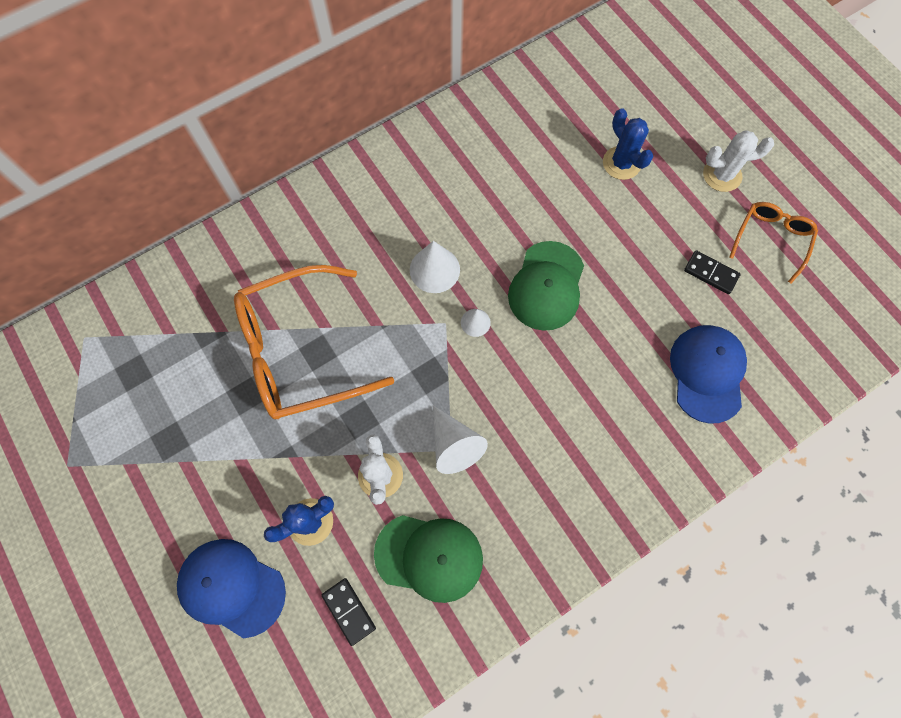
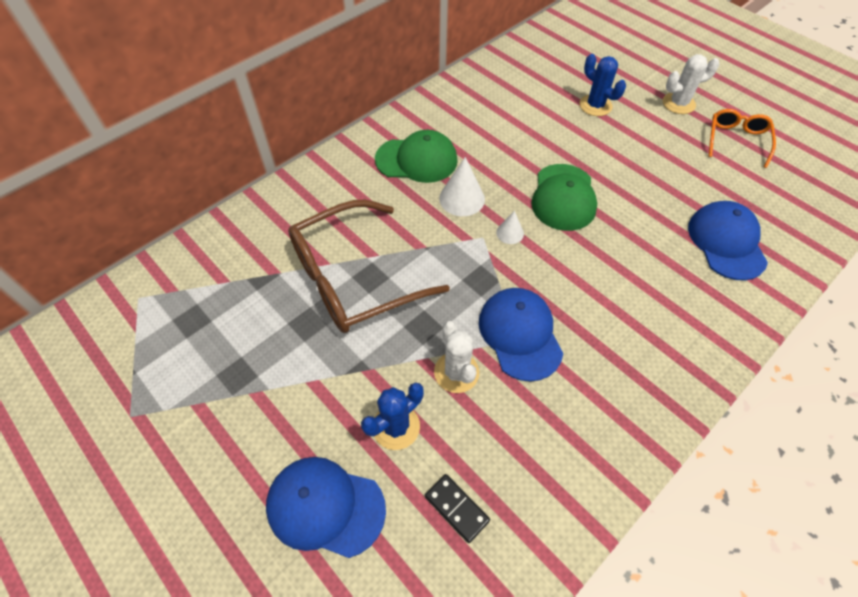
camera: 10 degrees left, 15 degrees down
(300, 351) = (354, 278): orange glasses -> brown glasses
(429, 556) = (525, 439): green cap -> green cap (417, 160)
(454, 445) = (520, 334): white cone -> blue cap
(710, 273) = (698, 170): black domino -> none

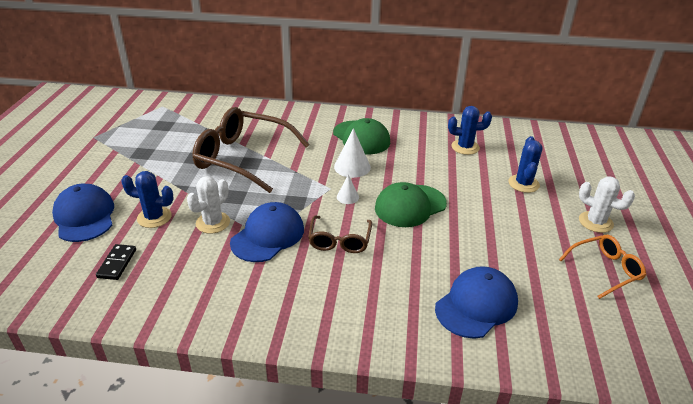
camera: 50 degrees right, 20 degrees down
(507, 102) = (465, 147): none -> blue cactus
(574, 281) = (339, 241): none -> brown glasses

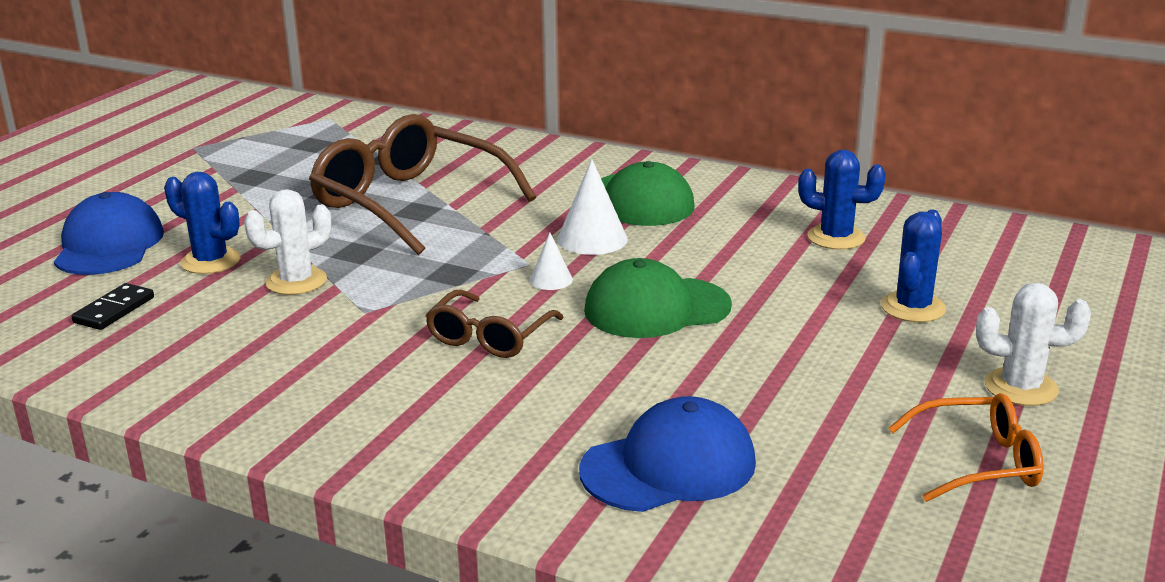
camera: 20 degrees right, 10 degrees down
(268, 235) = (372, 311): blue cap -> none
(595, 222) = (1020, 387): white cactus -> white cactus turned 45 degrees counterclockwise

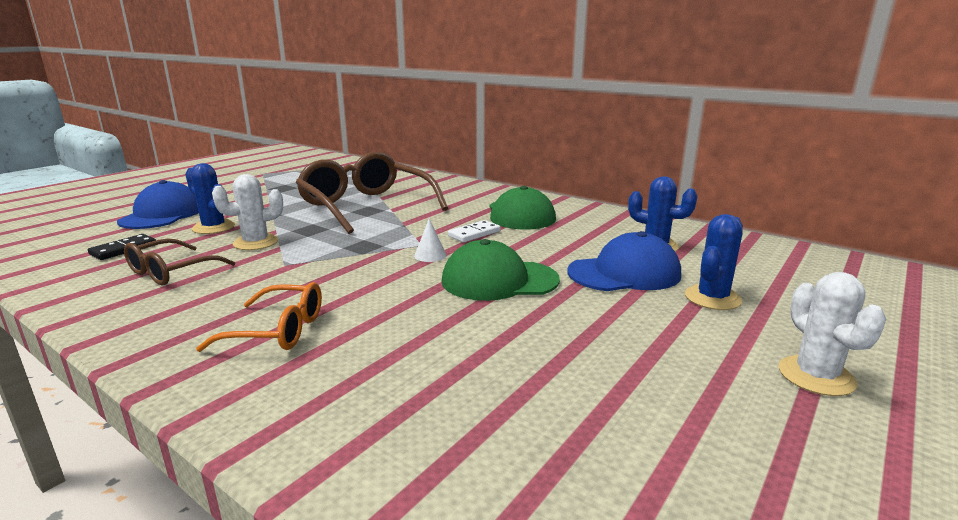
camera: 10 degrees right, 5 degrees down
(489, 337) = (360, 289): brown glasses -> brown glasses (171, 272)
(592, 239) = (474, 233): white cone -> white domino
(669, 466) = (447, 414): blue cap -> blue cap (624, 273)
(978, 462) = (772, 451): orange glasses -> orange glasses (277, 331)
(1020, 387) = (816, 376): white cactus -> white cactus turned 60 degrees clockwise

